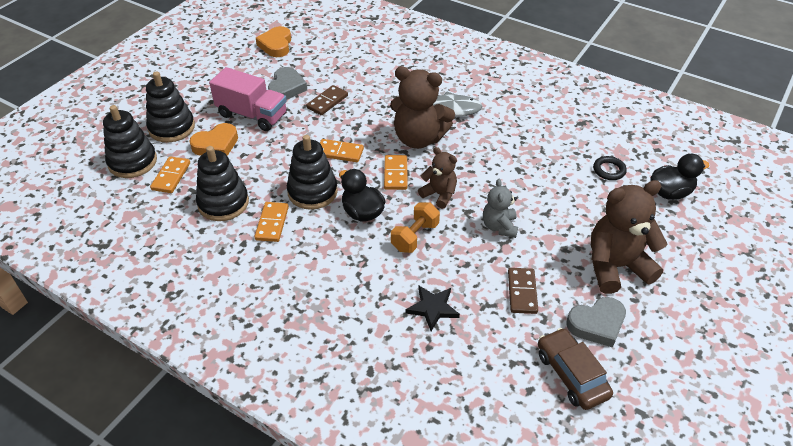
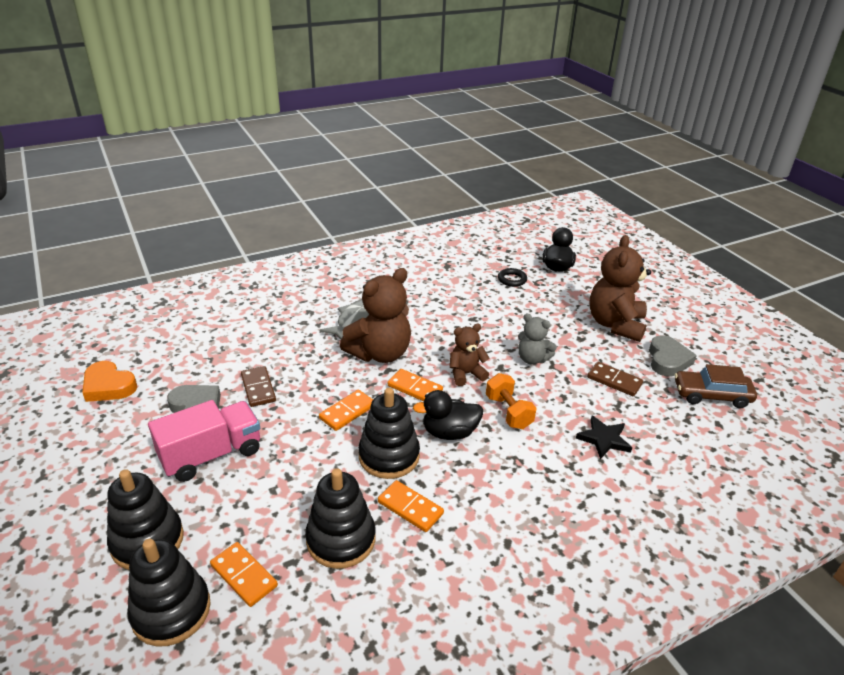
camera: 60 degrees left, 10 degrees down
(216, 145) = (229, 507): orange heart -> none

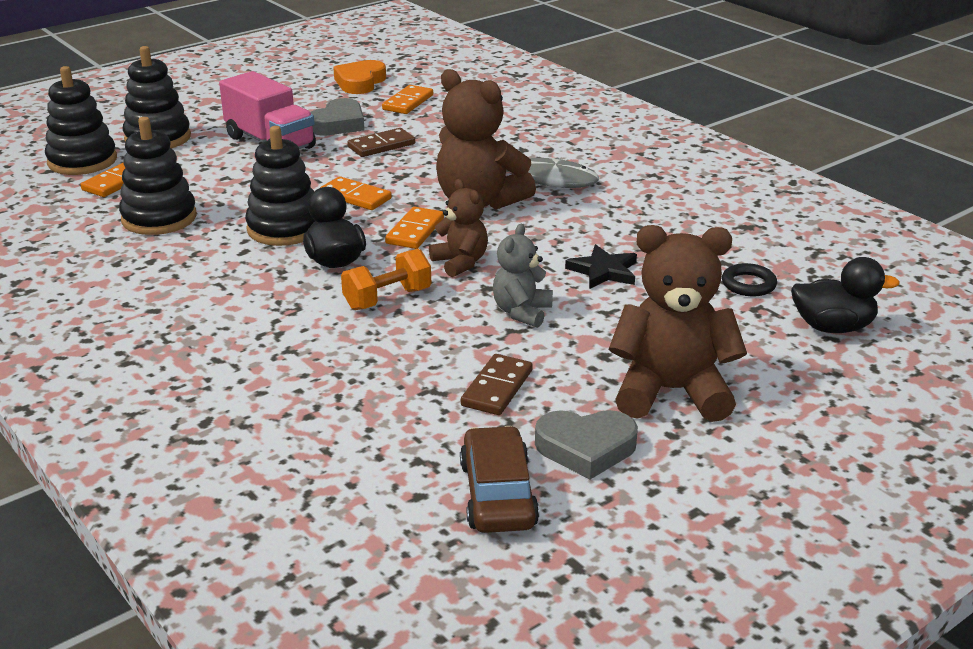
camera: 80 degrees right, 5 degrees down
(410, 508) = (204, 249): orange domino -> orange domino (408, 102)
(604, 439) = (349, 377): black star -> black star (603, 271)

